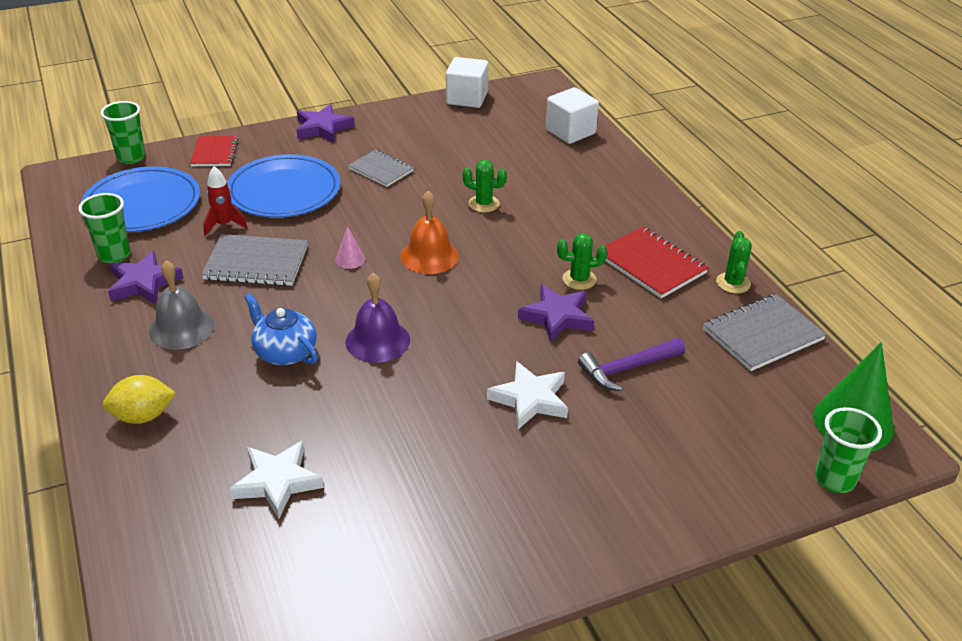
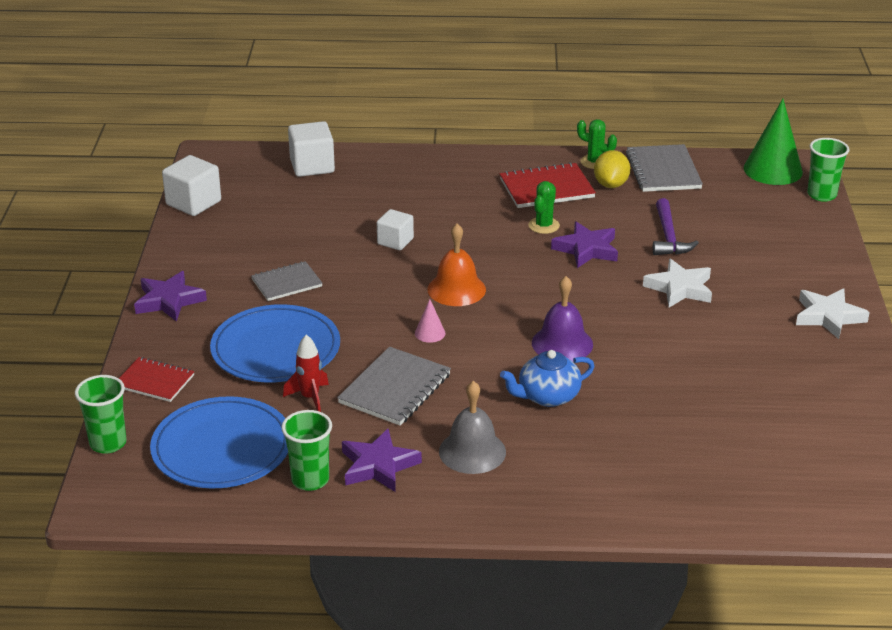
camera: 65 degrees left, 5 degrees down
(143, 416) = (591, 492): yellow lemon -> yellow lemon (611, 184)
(277, 482) = (713, 430): white star -> white star (828, 316)
(484, 204) = (395, 241): green cactus -> white cube

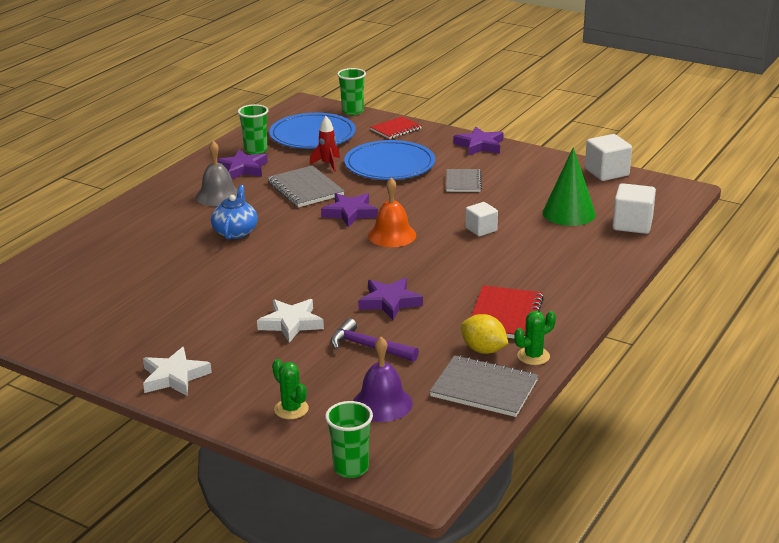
camera: 120 degrees right, 5 degrees down
(430, 333) = (350, 213): pink cone -> purple star
(543, 225) = (444, 295): green cactus -> green cactus (291, 409)
(562, 343) = (283, 253): purple bell -> purple bell (382, 403)
(773, 170) = (427, 459): green cone -> green cone (569, 213)

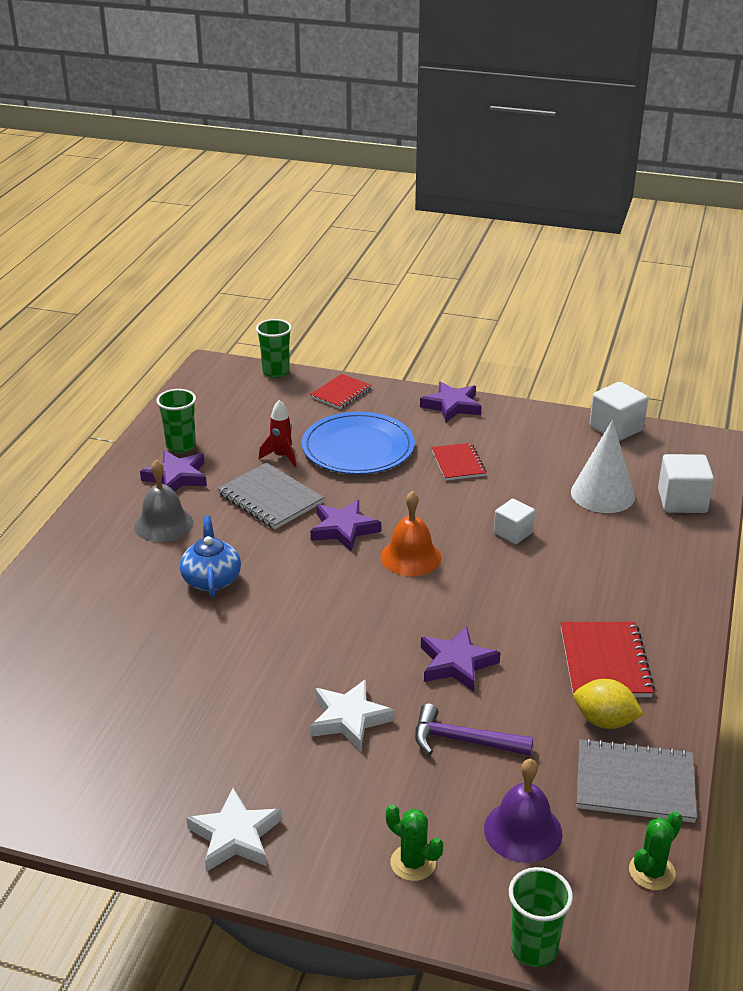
camera: 15 degrees left, 5 degrees up
(312, 135) = (242, 414): blue plate -> none
(463, 182) = (458, 463): grey notebook -> red notebook
(533, 356) = (667, 721): green cactus -> green cactus (652, 872)
(569, 213) = (602, 494): green cone -> white cone

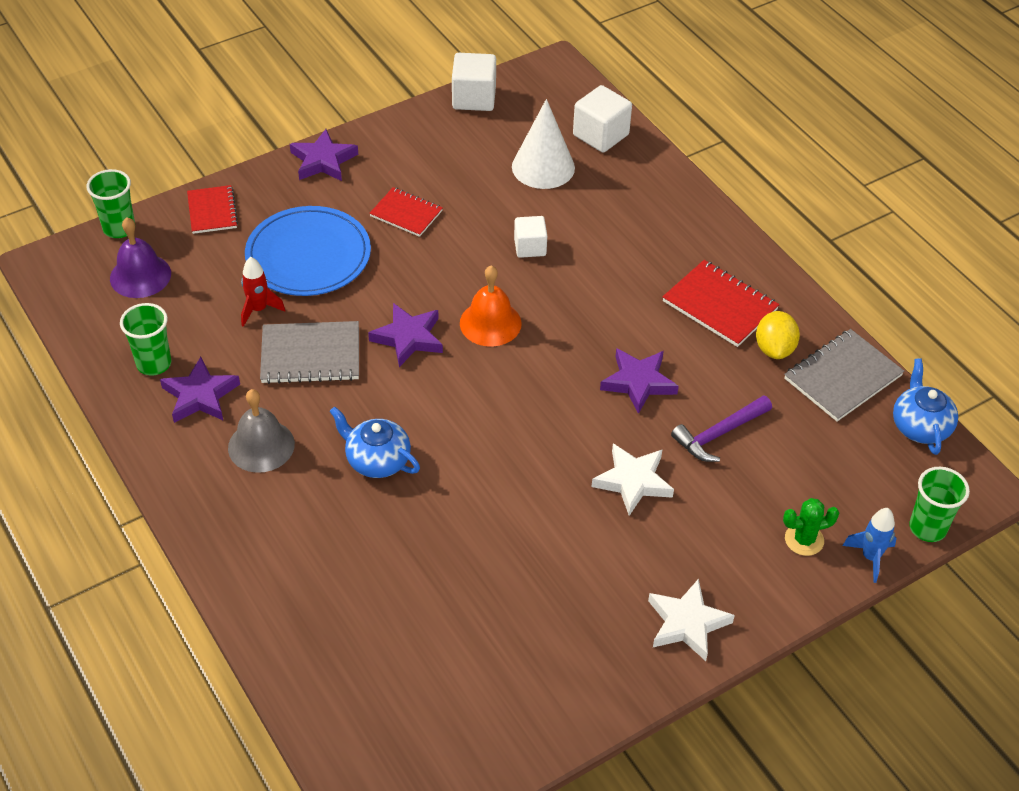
camera: 50 degrees left, 15 degrees up
(447, 923) = (870, 557): none -> blue rocket
(523, 831) = (829, 463): purple bell -> purple bell (140, 276)
(604, 721) = (774, 349): yellow lemon -> yellow lemon turned 60 degrees counterclockwise
(652, 872) = (920, 426): green cactus -> blue teapot

